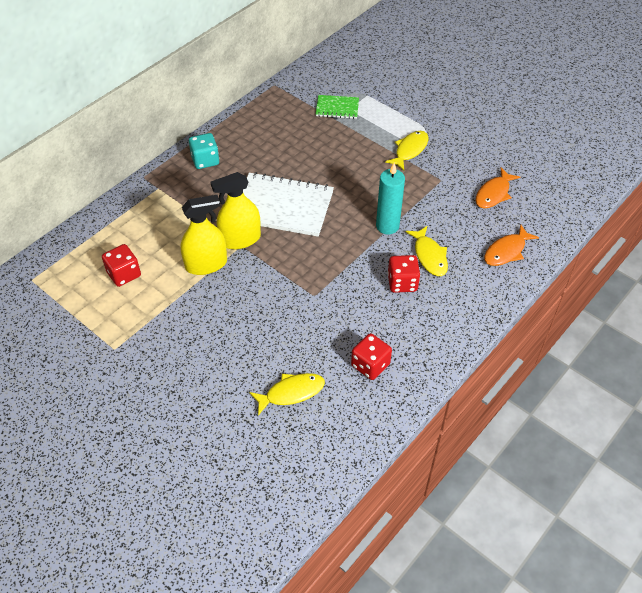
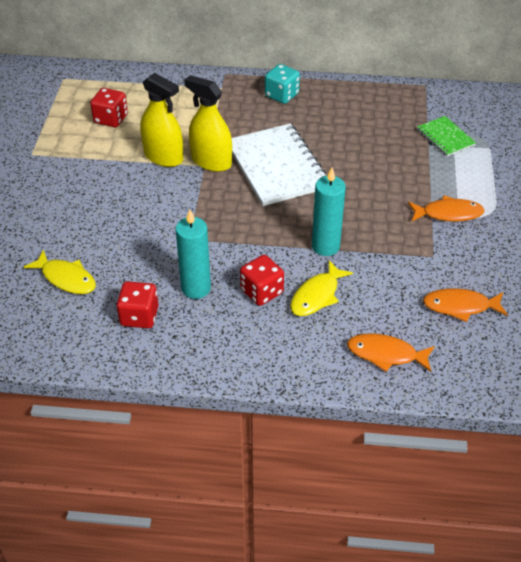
camera: 55 degrees right, 5 degrees down
(369, 317) = (196, 288): none -> turquoise candle
(410, 150) = (448, 213): yellow fish -> orange fish

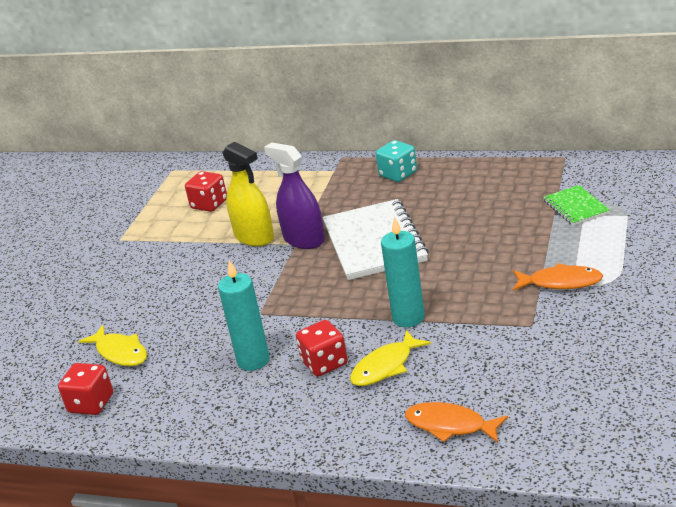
camera: 15 degrees right, 15 degrees down
(139, 316) = (185, 388): red dice -> red dice (91, 403)
(211, 161) = (304, 239): yellow spray bottle -> purple spray bottle
(460, 306) = (552, 376): orange fish -> none

